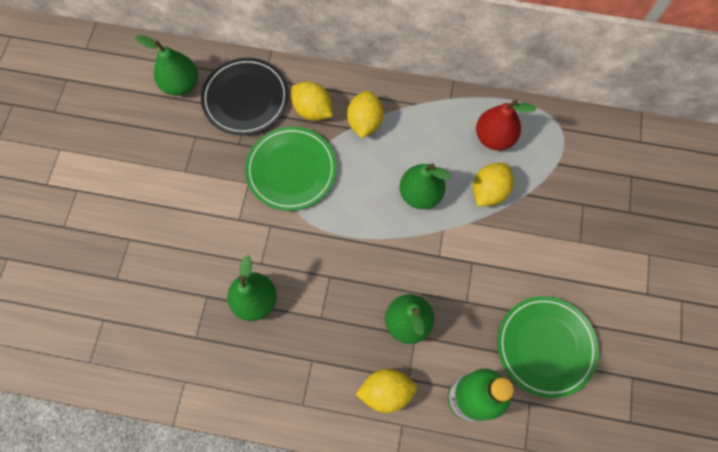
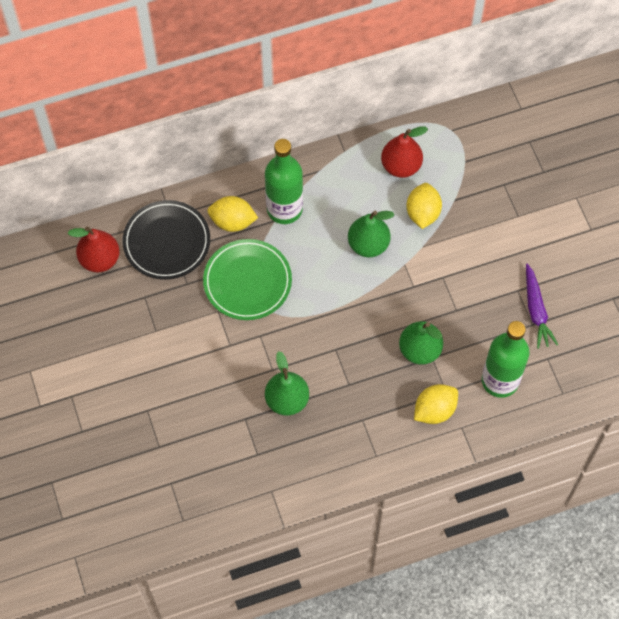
camera: 30 degrees left, 5 degrees down
(181, 84) = (100, 259): green pear -> red pear
(365, 122) = (284, 209): yellow lemon -> green bottle
(545, 346) = (536, 310): green plate -> purple carrot

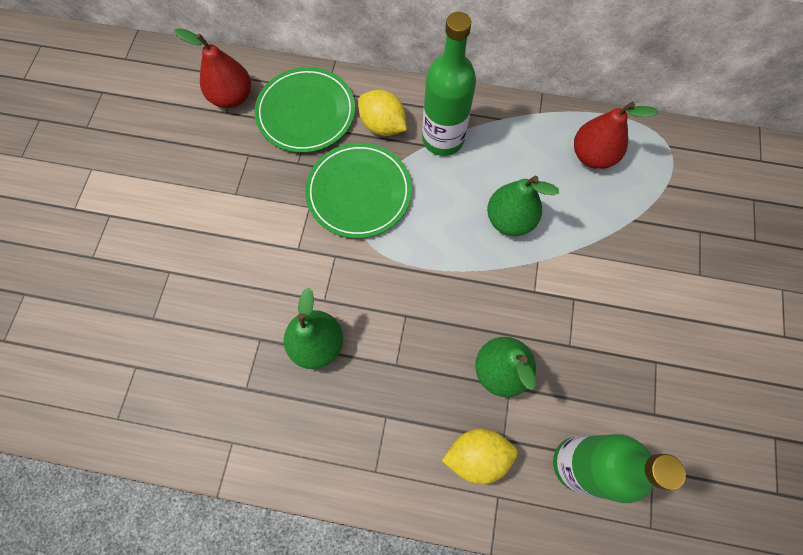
camera: 30 degrees right, 5 degrees up
(166, 242) = (306, 112): black plate -> green plate
(422, 213) = (589, 216): yellow lemon -> none
(536, 310) = (667, 400): purple carrot -> none

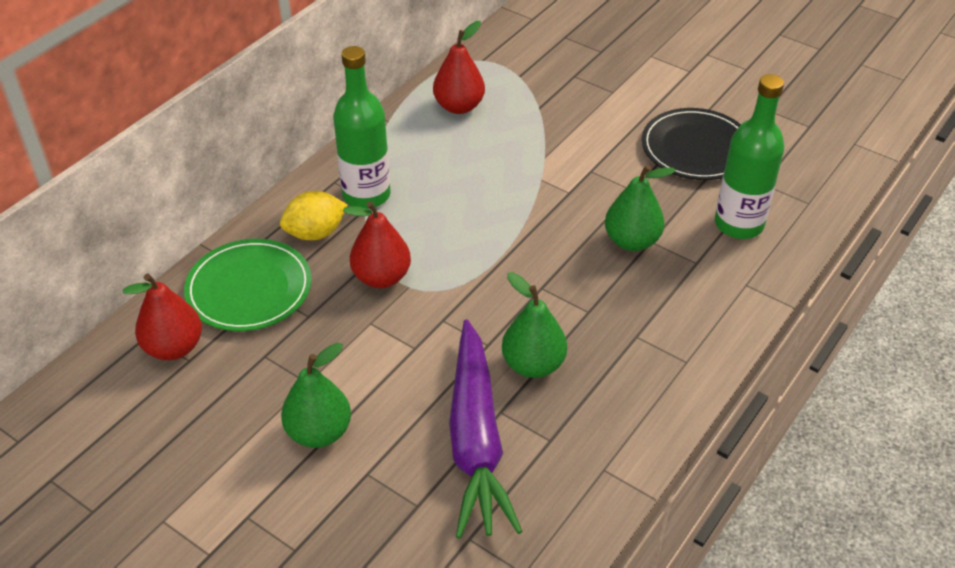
camera: 65 degrees left, 25 degrees down
(225, 333) = (476, 440): none -> purple carrot
(359, 192) = (381, 277): green plate -> red pear
(477, 455) = (703, 285): yellow lemon -> none
(510, 220) = (487, 181): green pear -> green pear (319, 432)
(665, 385) = (696, 148): none -> black plate

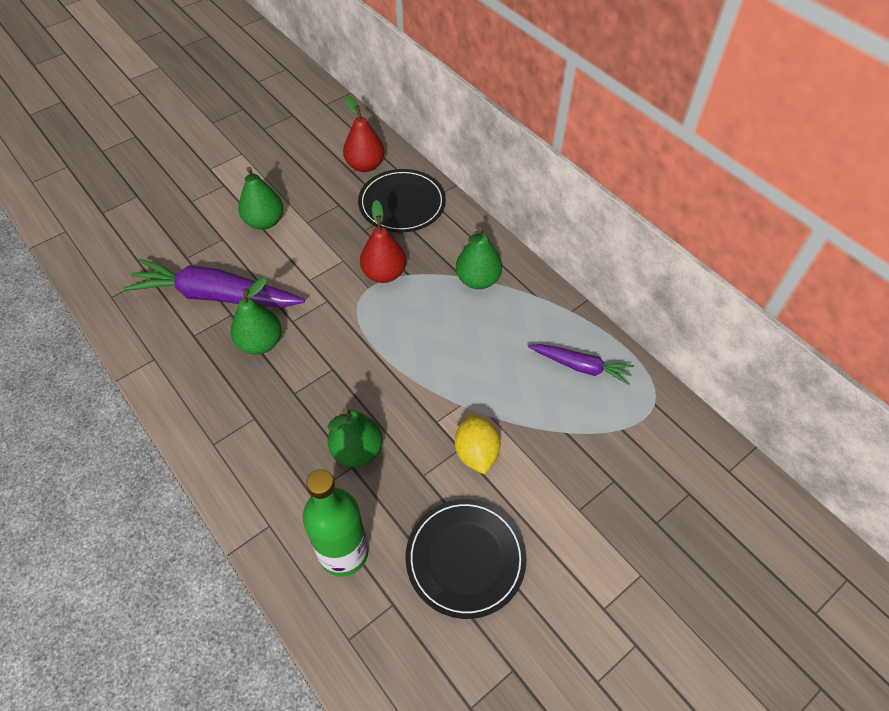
camera: 105 degrees right, 10 degrees up
(249, 289) = (402, 203): green plate -> black plate
(315, 233) = (444, 244): yellow lemon -> yellow lemon (476, 453)
(366, 195) = (477, 280): green bottle -> green pear
(459, 106) = (581, 367): red pear -> purple carrot

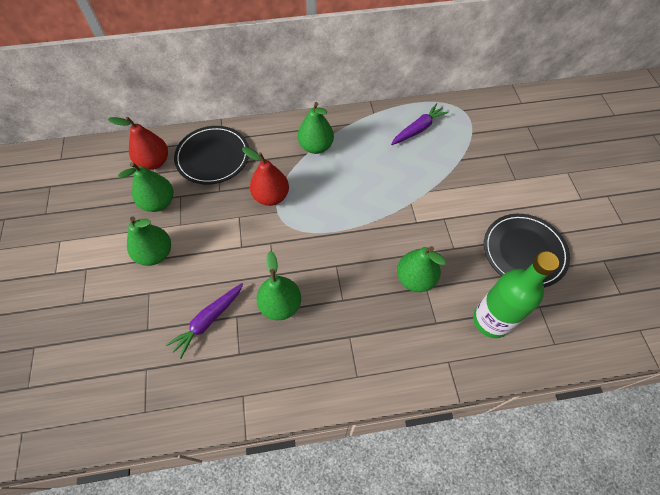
camera: 60 degrees left, 5 degrees up
(216, 295) = (208, 321): purple carrot -> purple carrot, size x0.55
(321, 194) = (158, 203): none -> green pear
(476, 453) = (452, 211): yellow lemon -> none

